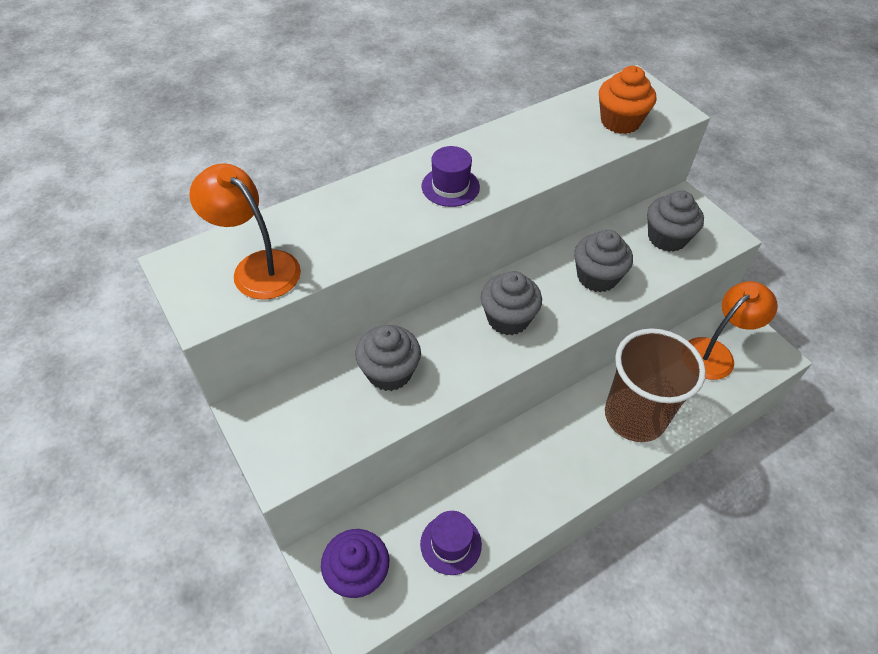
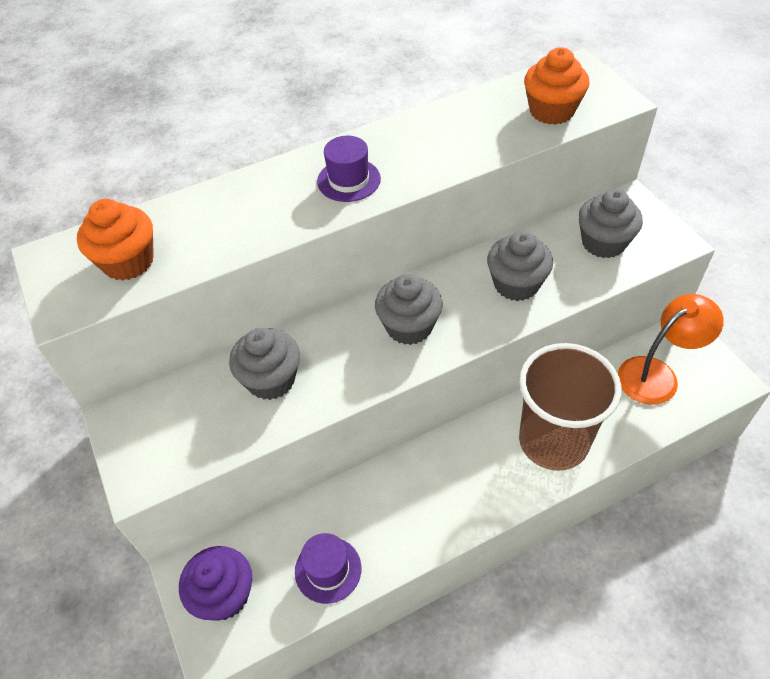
camera: 10 degrees right, 0 degrees up
(257, 267) = (128, 262): orange lamp -> orange cupcake

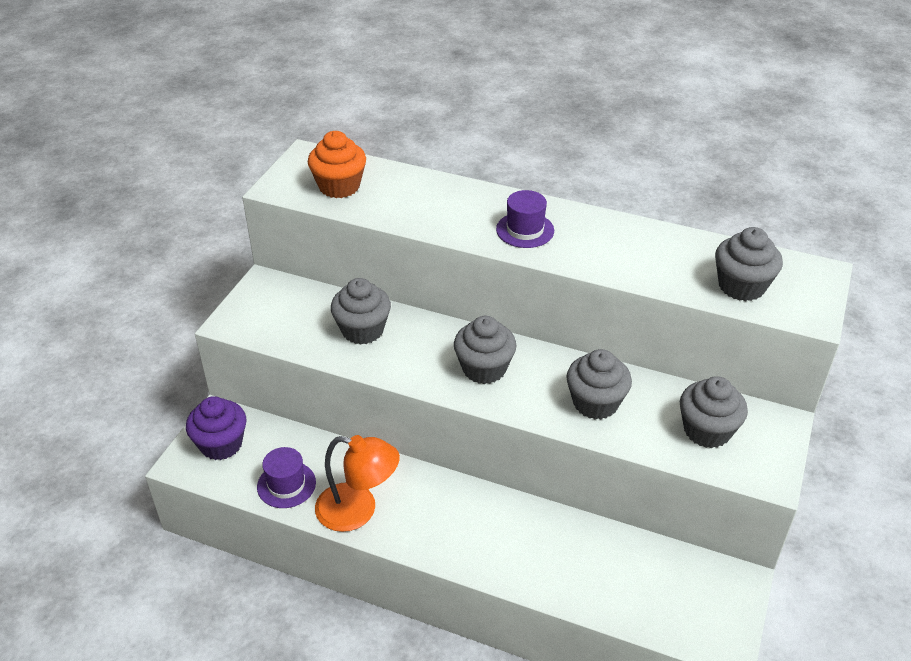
camera: 45 degrees right, 10 degrees down
(551, 111) = (741, 286): orange cupcake -> grey cupcake
(553, 441) = (522, 550): brown cup -> none
(657, 374) = (669, 584): orange lamp -> orange lamp (358, 510)

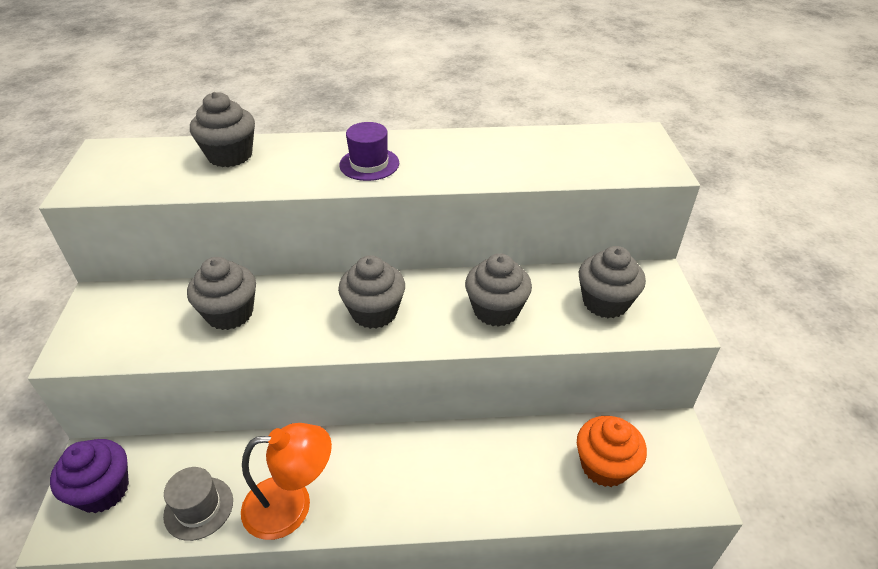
camera: 25 degrees left, 0 degrees up
(286, 484) = (199, 508): purple hat -> grey hat
(339, 186) = (153, 171): orange cupcake -> orange cupcake (604, 466)
(741, 286) = (590, 161): grey cupcake -> grey cupcake (230, 155)

